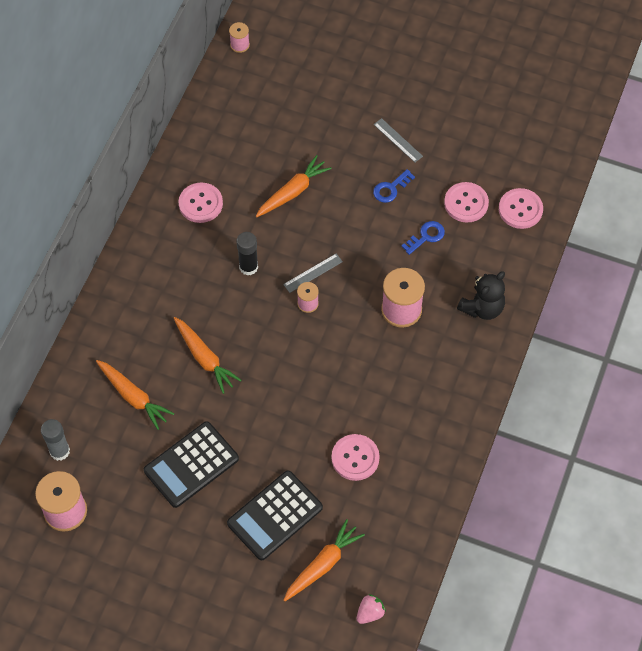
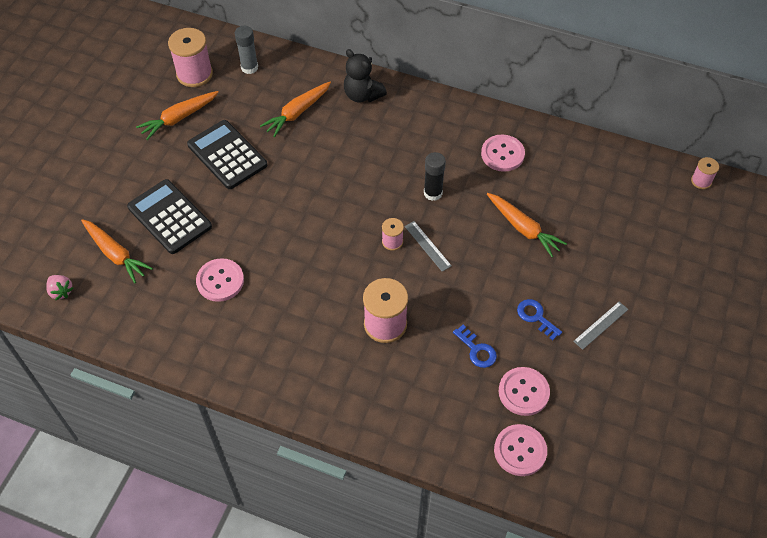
camera: 90 degrees right, 5 degrees down
(204, 358) = (334, 162): orange carrot -> orange carrot (179, 118)
(482, 308) = (388, 403): black teddy bear -> black teddy bear (362, 95)

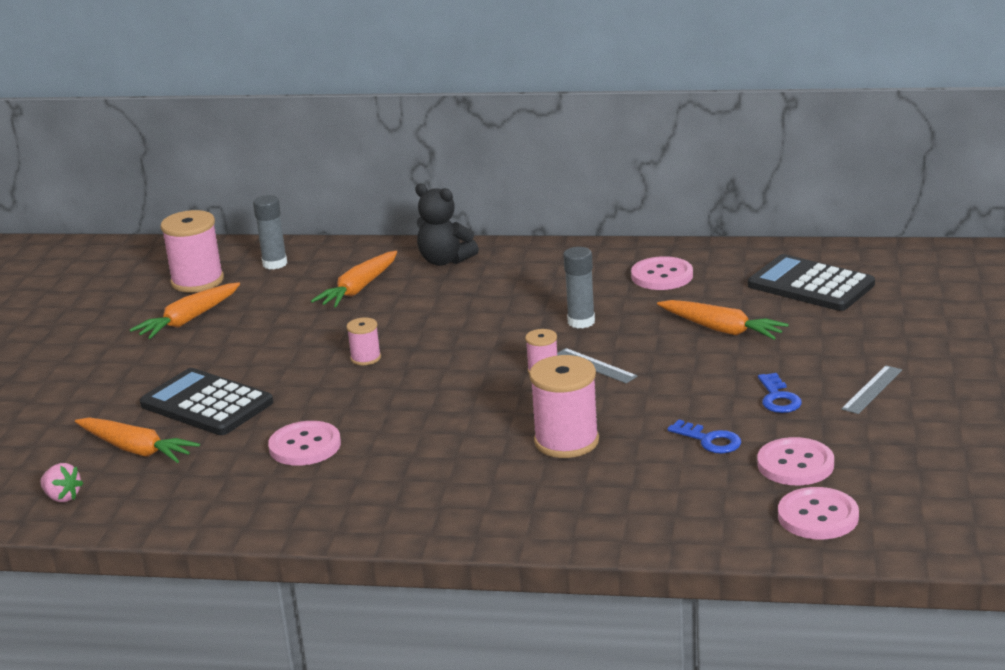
camera: 10 degrees left, 30 degrees down
(227, 155) = (271, 339): black calculator -> black calculator (810, 285)
(433, 193) = (581, 322): black glue stick -> grey glue stick
(536, 317) = (778, 398): blue key -> blue key turned 135 degrees counterclockwise
(701, 181) = (939, 254): pink spool -> pink spool (365, 358)

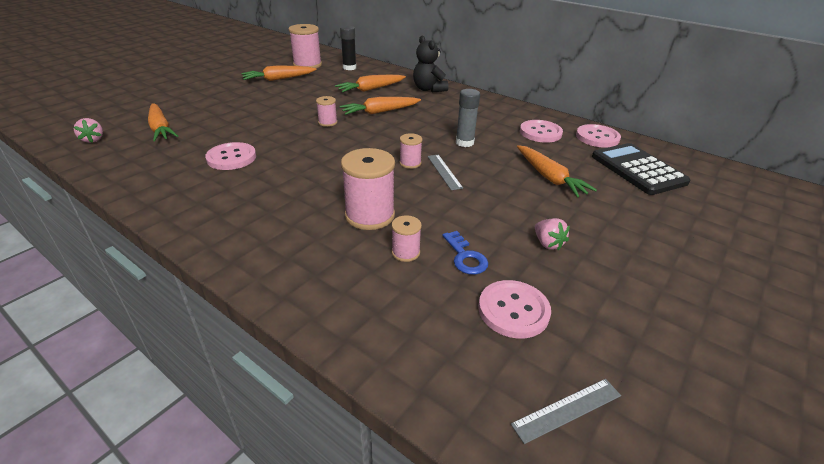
camera: 25 degrees right, 10 degrees up
(206, 404) = (224, 118): black calculator -> none
(275, 264) = (349, 68): grey glue stick -> black glue stick
(419, 318) = (380, 112): none -> orange carrot
(646, 459) = (405, 252): none -> pink spool
(778, 398) = (547, 243): blue key -> pink strawberry
(818, 516) = (489, 378): pink button -> pink button (597, 137)
(872, 389) = (632, 267): grey ruler -> grey ruler (567, 410)

